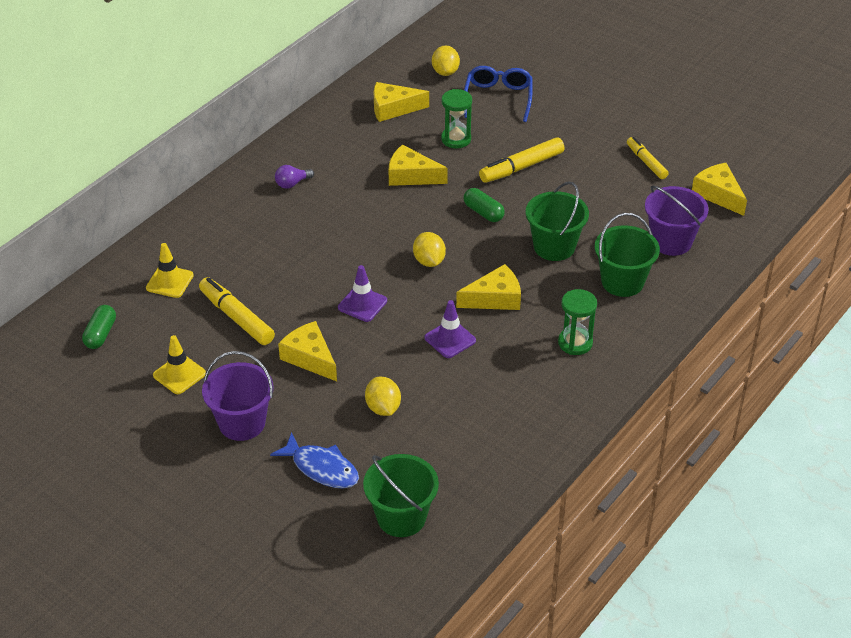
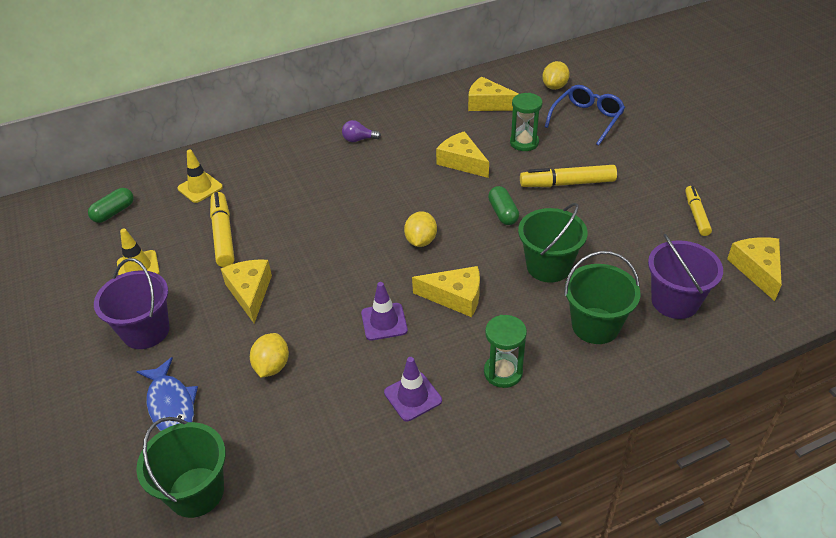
camera: 30 degrees right, 0 degrees up
(362, 304) = (333, 260): purple traffic cone -> purple traffic cone (413, 396)

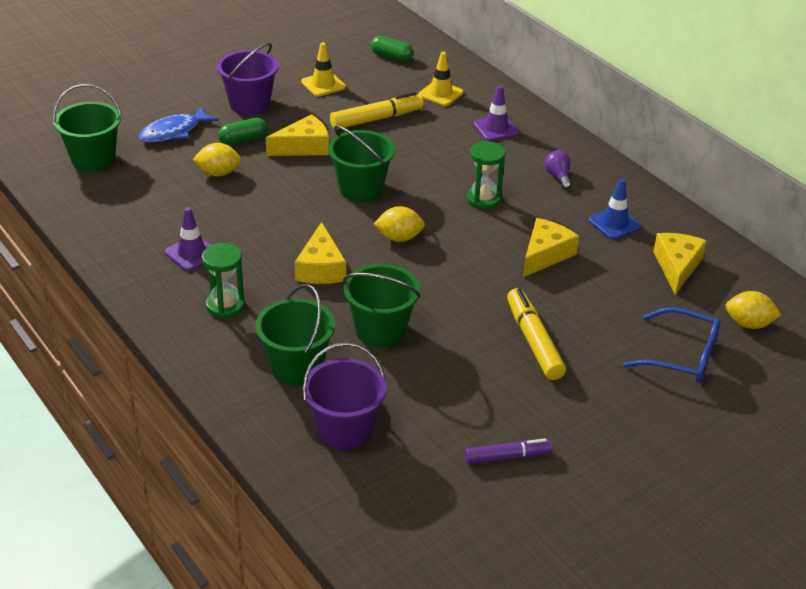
camera: 75 degrees right, 5 degrees down
(338, 258) = (361, 189): none -> green bucket
(384, 322) = (280, 227): purple traffic cone -> purple traffic cone (496, 128)
(429, 122) = (614, 223): none -> blue traffic cone
(503, 213) = (461, 292): green capsule -> green capsule (243, 140)
(524, 143) = (604, 302): green hourglass -> green hourglass (483, 199)
(696, 215) = (507, 456): yellow marker -> purple marker
(757, 270) = (415, 508): yellow cheese -> none

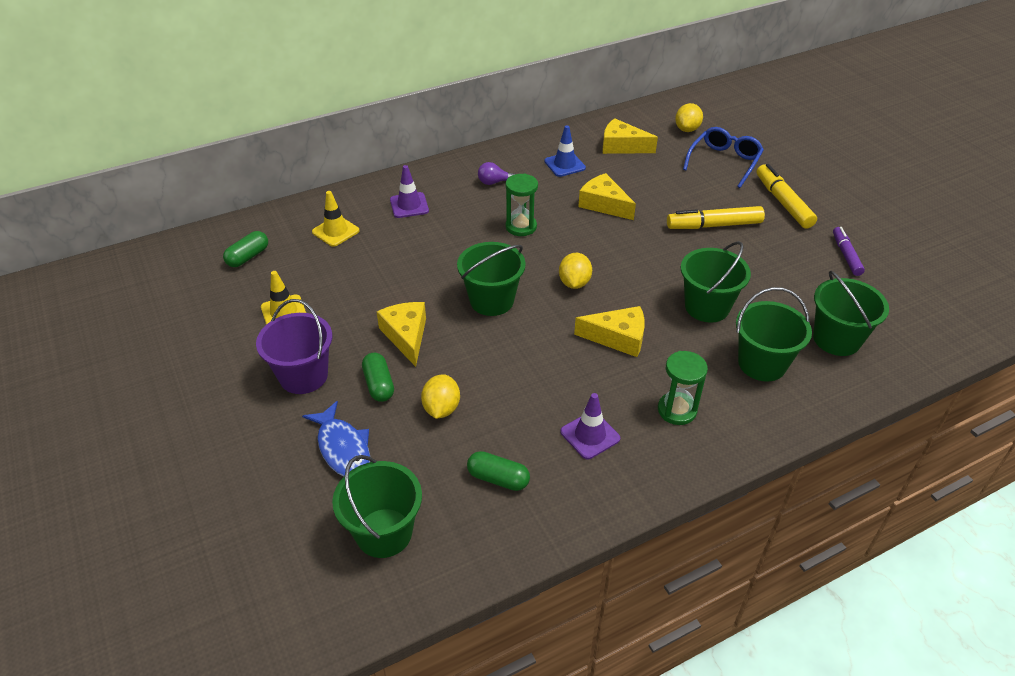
camera: 80 degrees left, 5 degrees up
(143, 207) = (498, 479): none -> green capsule
(344, 430) = (836, 339): purple bucket -> green bucket
(376, 119) = (368, 279): yellow marker -> yellow marker (783, 202)

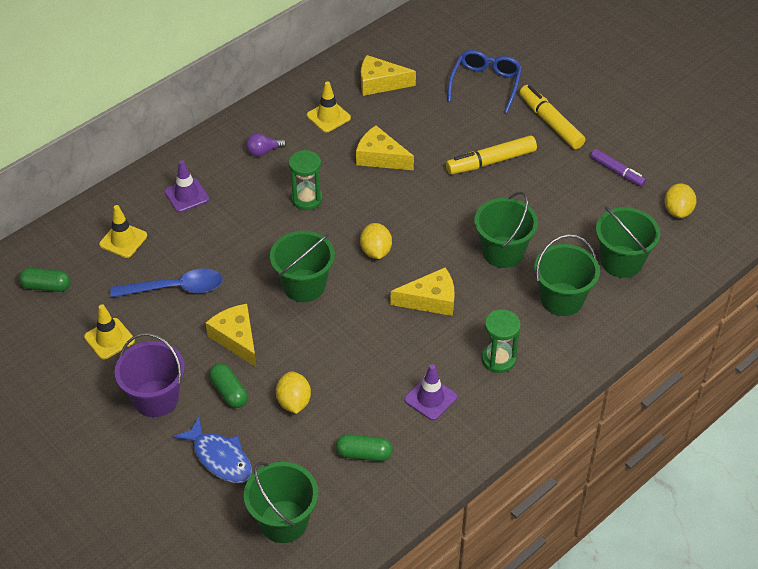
camera: 15 degrees left, 5 degrees up
(248, 257) = (46, 286): green capsule -> green capsule turned 75 degrees clockwise
(366, 280) = (176, 288): none -> blue spoon
(564, 165) = (328, 117): blue traffic cone -> yellow traffic cone
(687, 129) = (440, 50): yellow lemon -> yellow lemon (677, 211)
(846, 255) = (617, 172): purple marker -> purple marker turned 150 degrees clockwise

